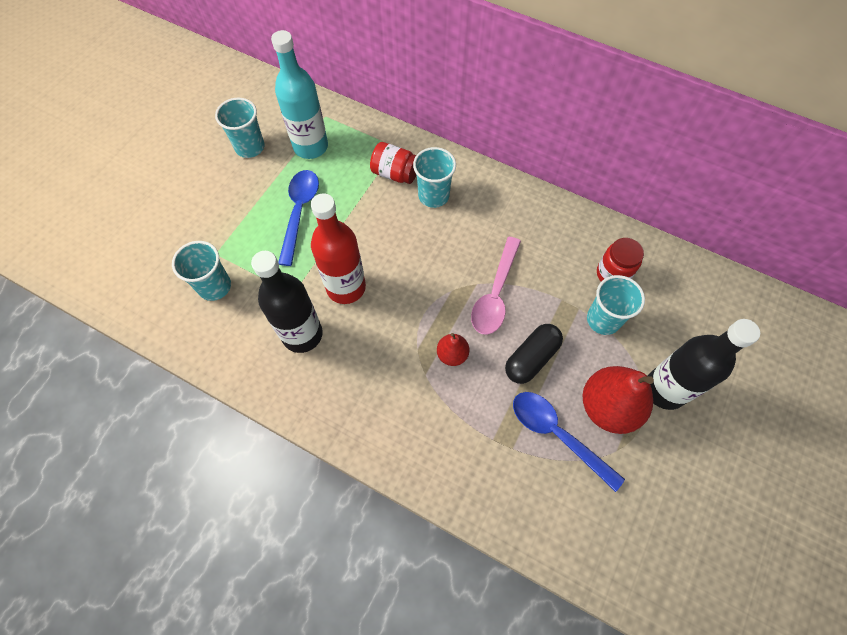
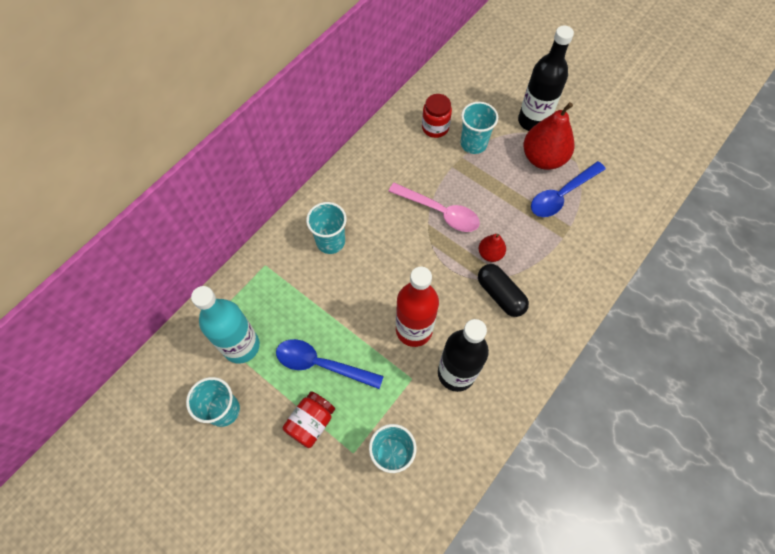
camera: 80 degrees left, 0 degrees up
(395, 173) = (297, 270): red jar -> red jar (311, 422)
(531, 358) = (499, 198): black capsule -> black capsule (500, 295)

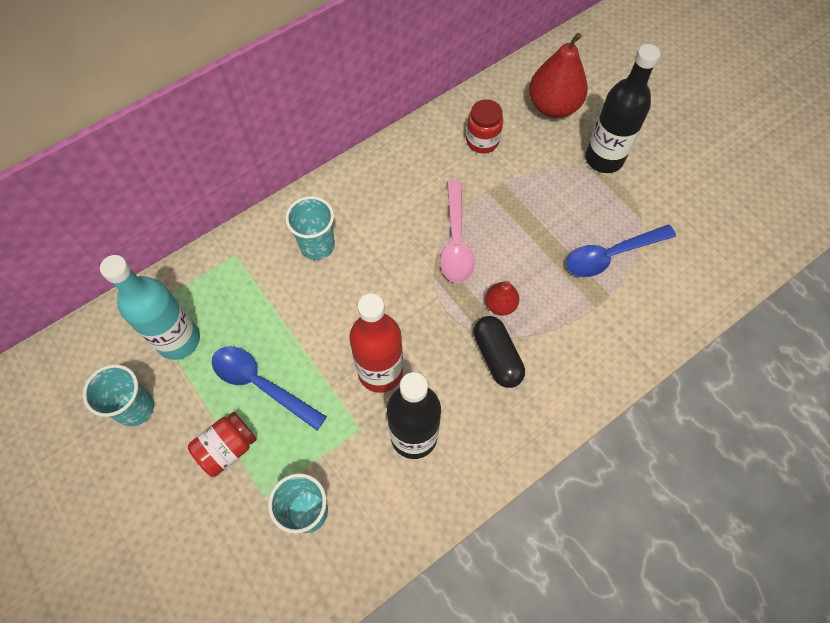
camera: 15 degrees right, 0 degrees up
(440, 212) = (456, 241): pink spoon -> pink spoon turned 45 degrees clockwise
(473, 143) = (522, 170): turquoise cup -> none
(543, 158) = (602, 206): red pear -> red pear (553, 106)

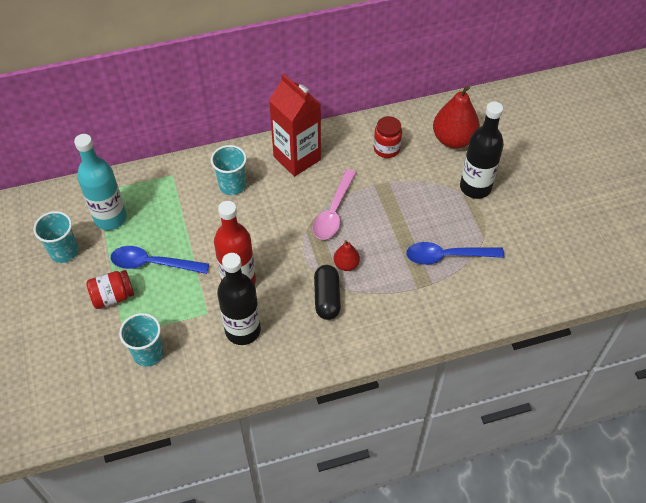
camera: 20 degrees right, 10 degrees down
(261, 384) = (153, 264): blue spoon -> blue spoon turned 45 degrees counterclockwise
(381, 185) = (297, 158): none -> red carton

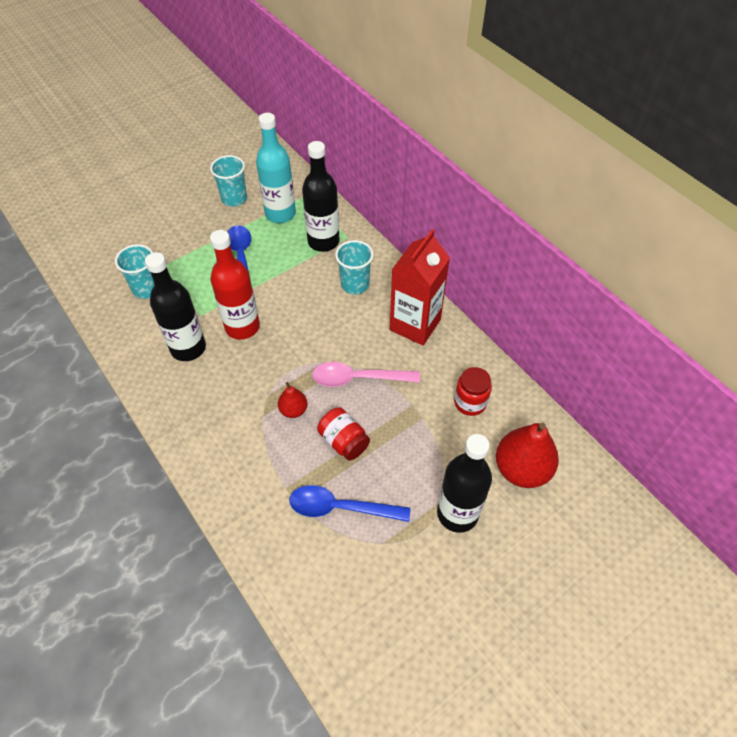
camera: 70 degrees right, 0 degrees up
(113, 296) = (198, 245): red jar -> red jar (344, 441)
(167, 194) = (323, 241): none -> black bottle
(327, 298) = (246, 405): black capsule -> none
(447, 256) = (340, 508): blue spoon -> blue spoon turned 60 degrees counterclockwise

